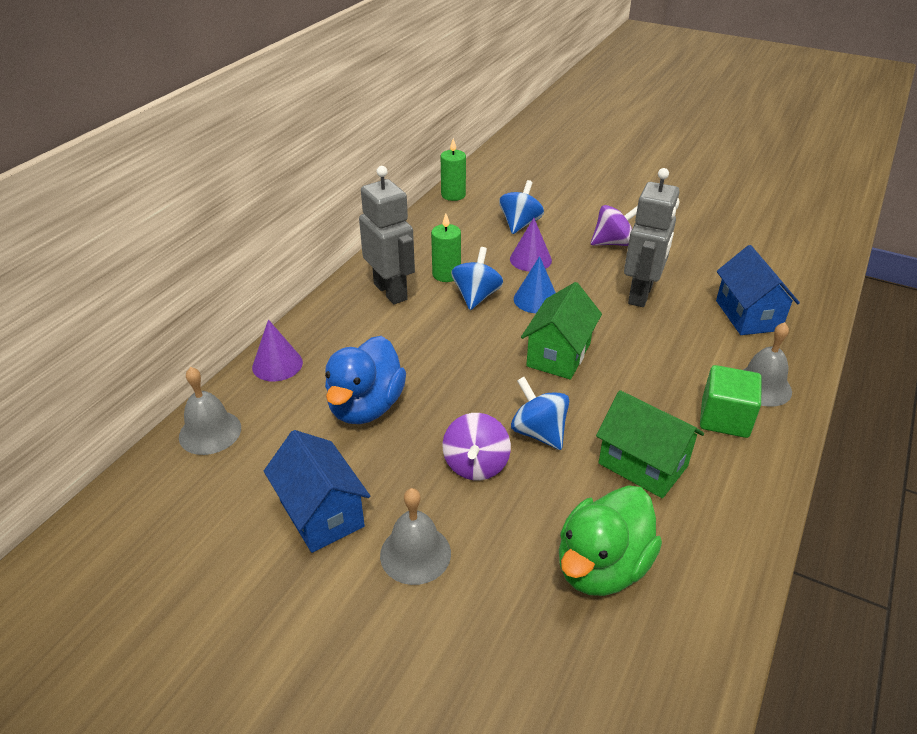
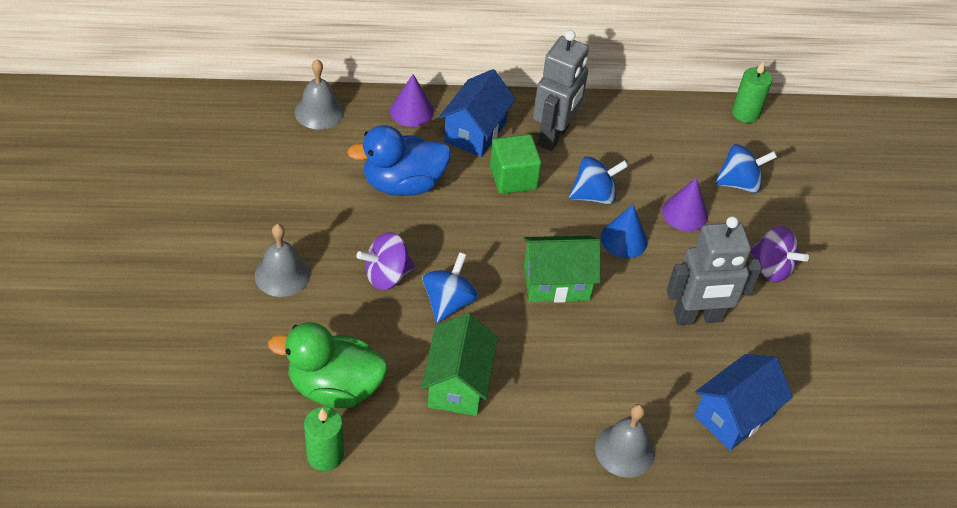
camera: 55 degrees right, 10 degrees up
(321, 513) = (286, 208): blue house -> blue house (475, 132)
(446, 274) = (609, 162): green candle -> green candle (325, 455)
(724, 418) = (557, 429): green cube -> green cube (513, 178)

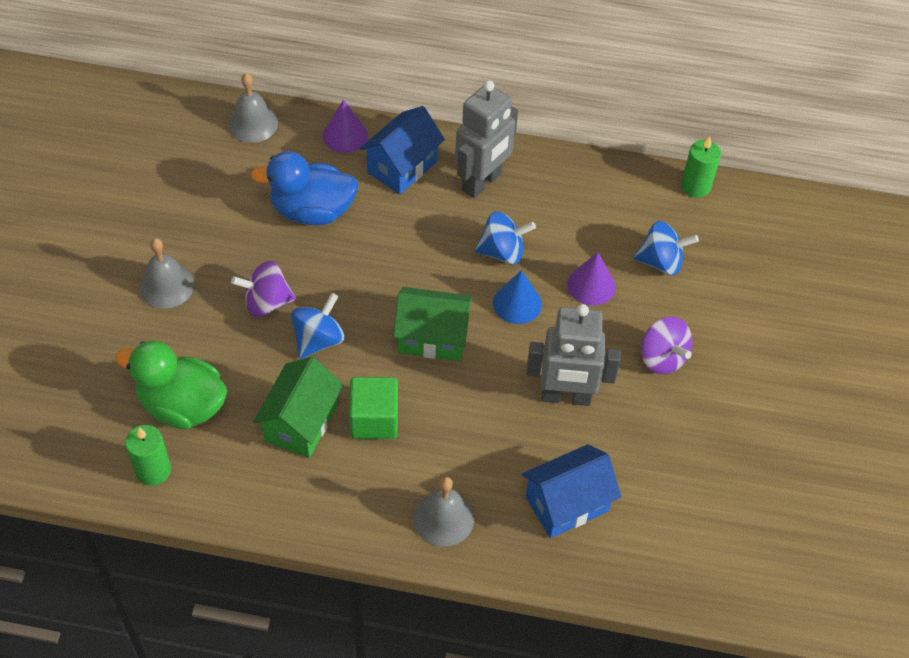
camera: 15 degrees right, 5 degrees up
(513, 178) = (425, 221): green cube -> green cube (374, 420)

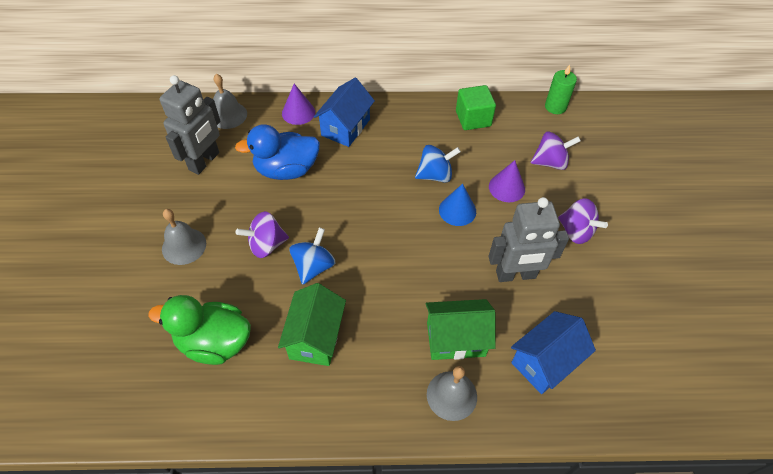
camera: 10 degrees left, 0 degrees up
(153, 470) = (199, 404): green candle -> none
(374, 420) = (373, 322): green cube -> green cube (473, 118)
(432, 338) = (402, 248): green house -> green house (456, 339)
(482, 182) = (406, 128): grey robot -> grey robot (204, 161)
(661, 262) = (550, 162): blue spinning top -> purple spinning top

